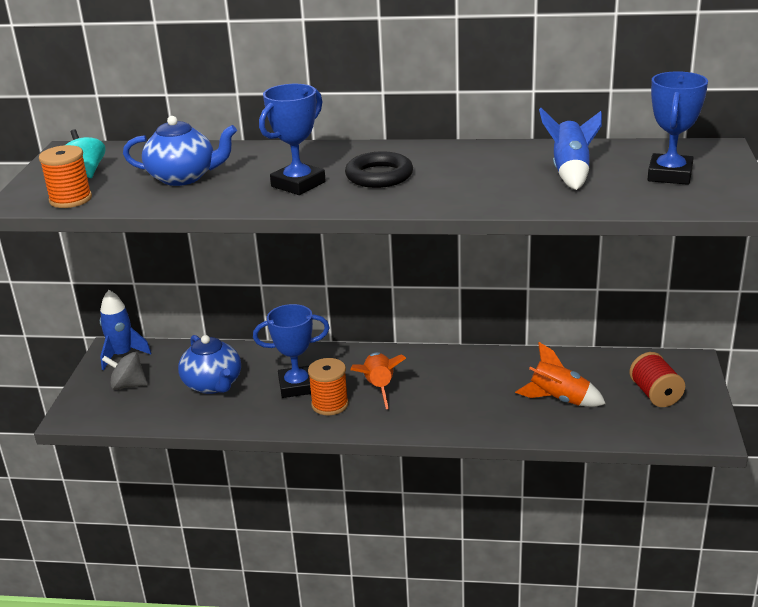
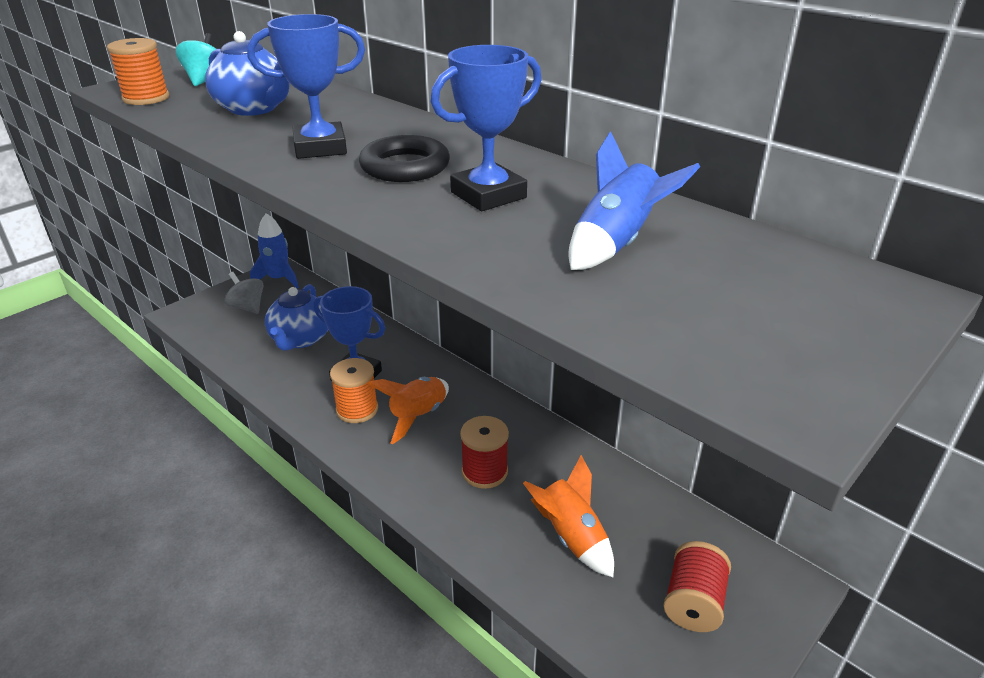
camera: 35 degrees right, 5 degrees up
(466, 394) = (484, 472): none -> red spool
(669, 175) = (752, 305): blue trophy -> blue trophy (488, 195)

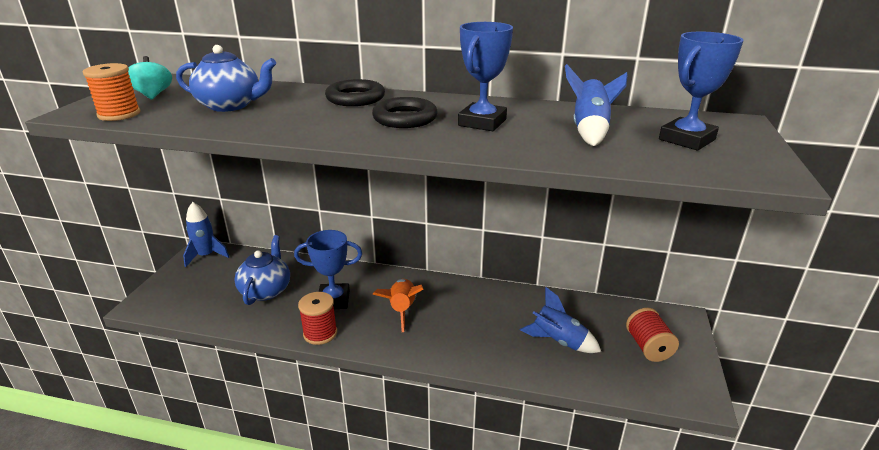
camera: 30 degrees left, 5 degrees down
(247, 307) = (198, 283): grey spinning top -> none
(300, 339) = (266, 290): blue teapot -> blue teapot turned 150 degrees counterclockwise
(320, 148) = (327, 119): blue trophy -> blue trophy (686, 139)
(357, 409) = (355, 321): orange spool -> none
(393, 126) = (355, 98): none -> black ring
(484, 472) = (476, 326): red spool -> red spool (320, 333)
(571, 537) = (558, 341): orange rocket -> blue rocket

